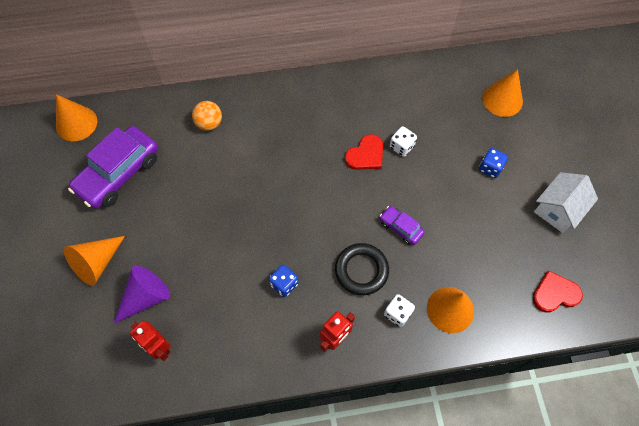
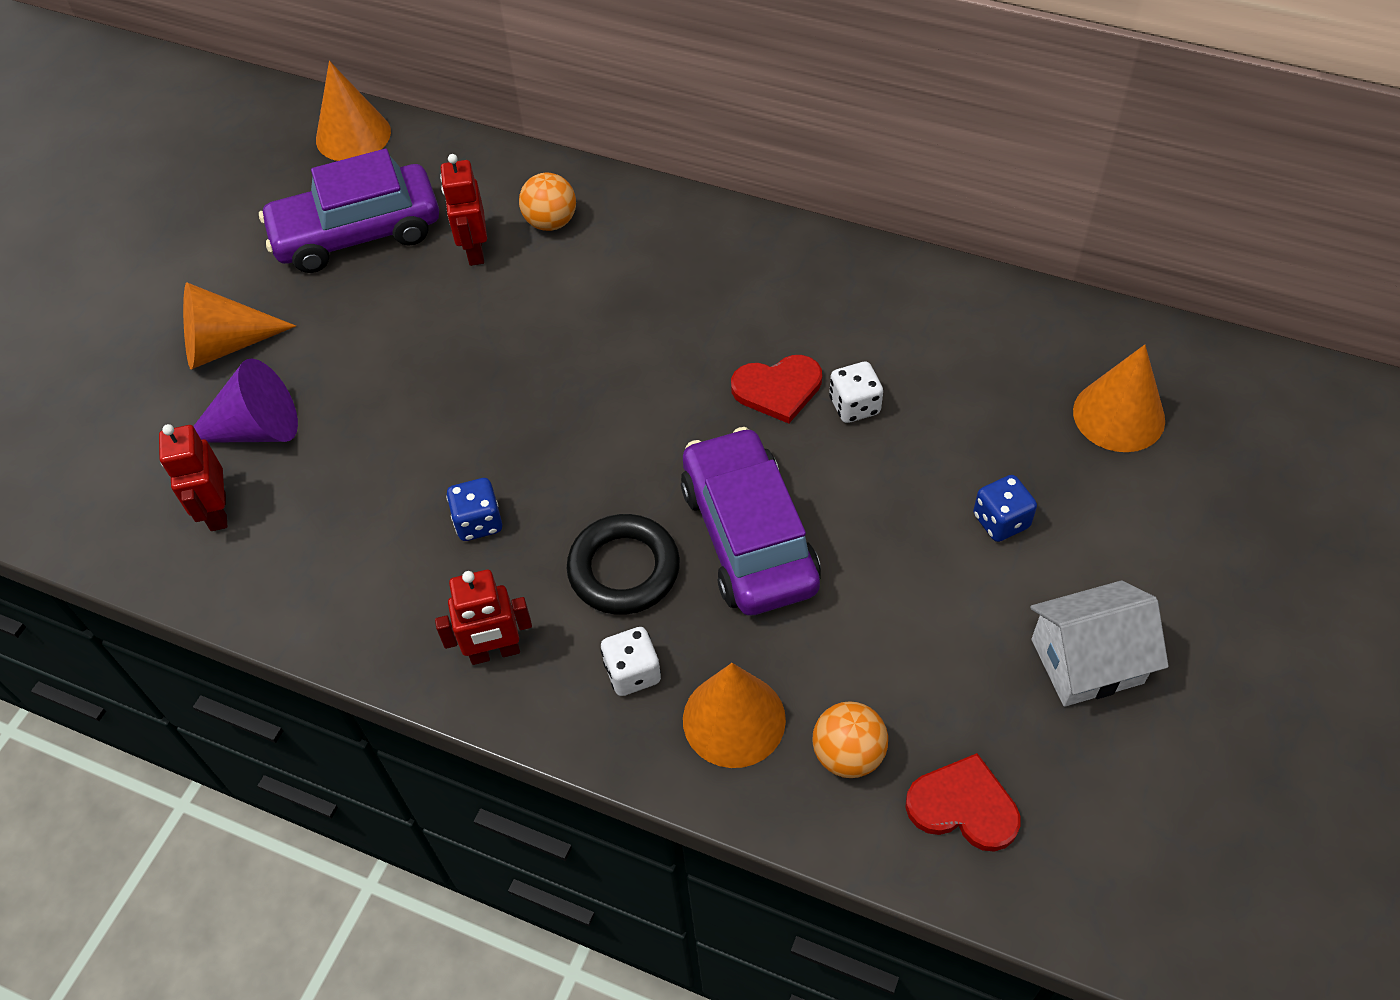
camera: 35 degrees right, 10 degrees down
(184, 155) = (474, 251): none -> red robot
(400, 228) = (748, 536): purple car -> purple car, size x2.08
(501, 298) = (848, 754): none -> orange ball

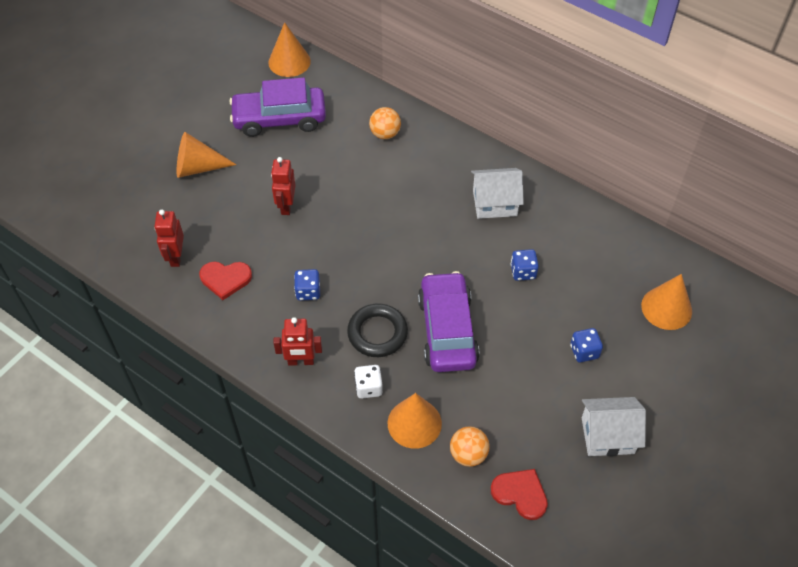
camera: 10 degrees right, 0 degrees up
(255, 429) = (204, 217): purple cone -> none
(474, 251) = (340, 142): red robot -> red robot (286, 206)
(772, 299) = (494, 203): none -> white house
(778, 389) = (484, 253): red heart -> red heart (225, 279)
(854, 406) = (523, 272): white dice -> blue dice

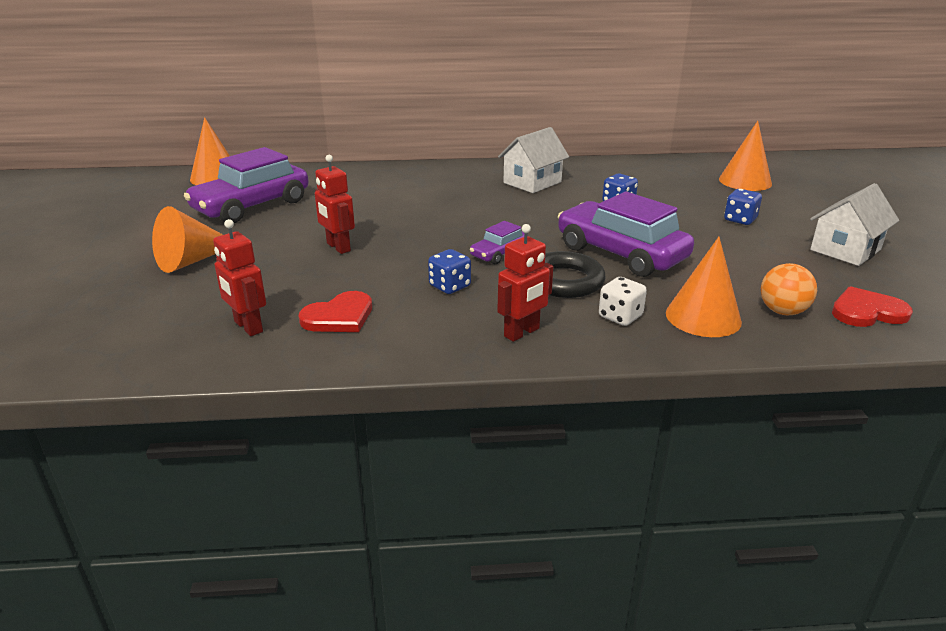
camera: 40 degrees left, 25 degrees down
(372, 277) = (499, 253): none -> purple car
(385, 134) = (376, 182): orange ball -> none

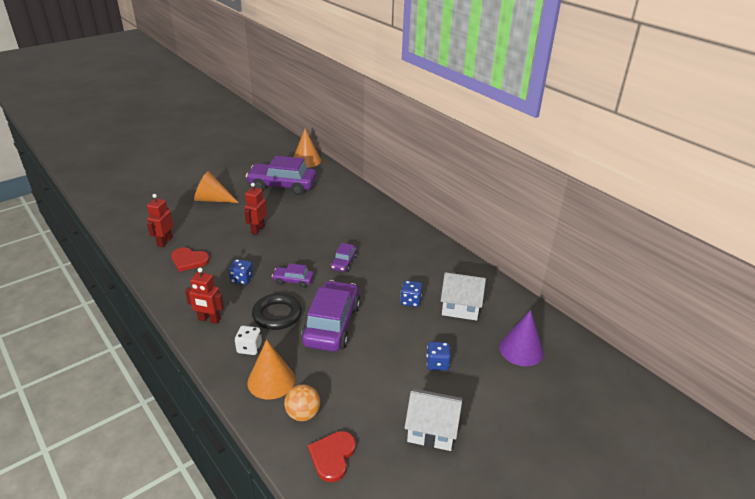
camera: 55 degrees right, 5 degrees up
(499, 216) = (344, 263): none -> purple car
(532, 182) = (409, 256): white house -> white house (460, 307)
(745, 181) = (521, 349): orange cone -> purple cone
(867, 311) = (332, 456): red heart -> red heart turned 120 degrees counterclockwise

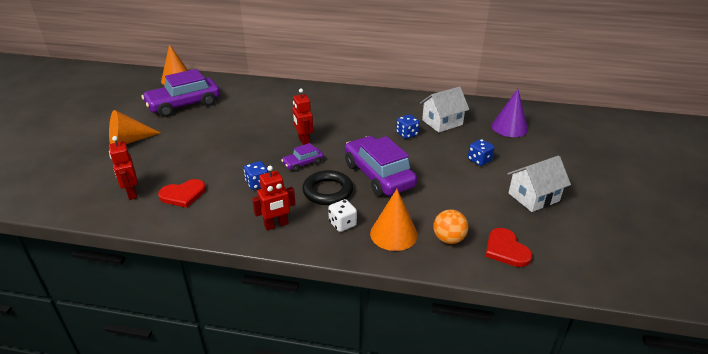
camera: 40 degrees left, 0 degrees up
(257, 229) = (213, 144): red robot -> red robot (303, 141)
(344, 263) = (323, 133): purple car -> none

